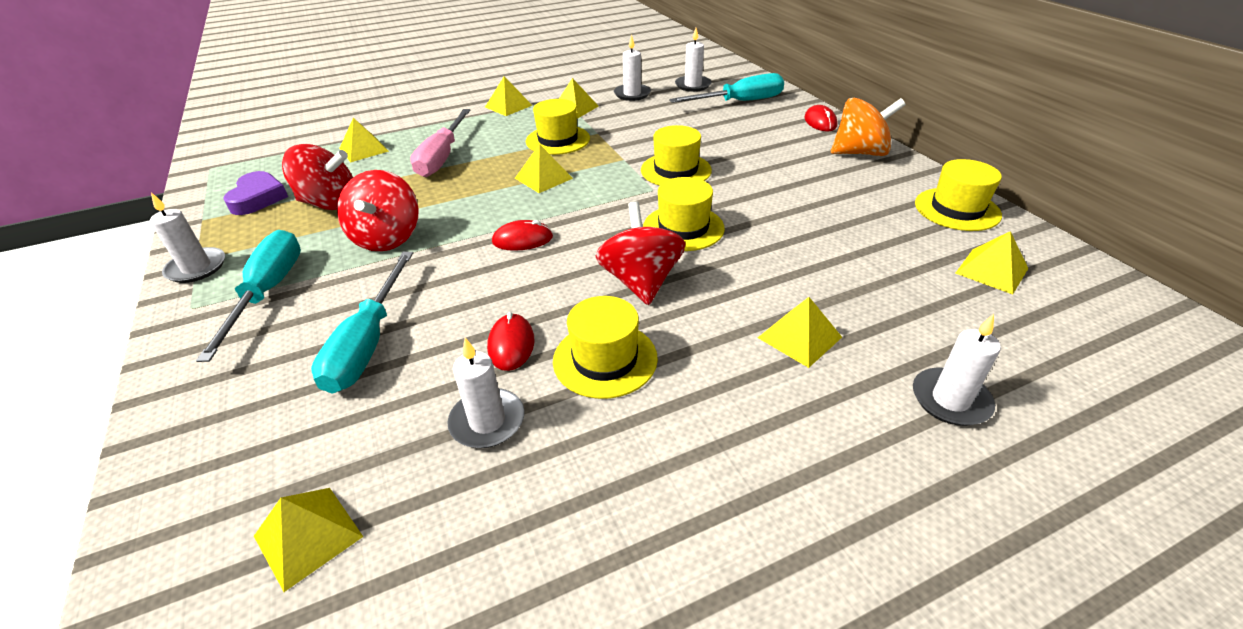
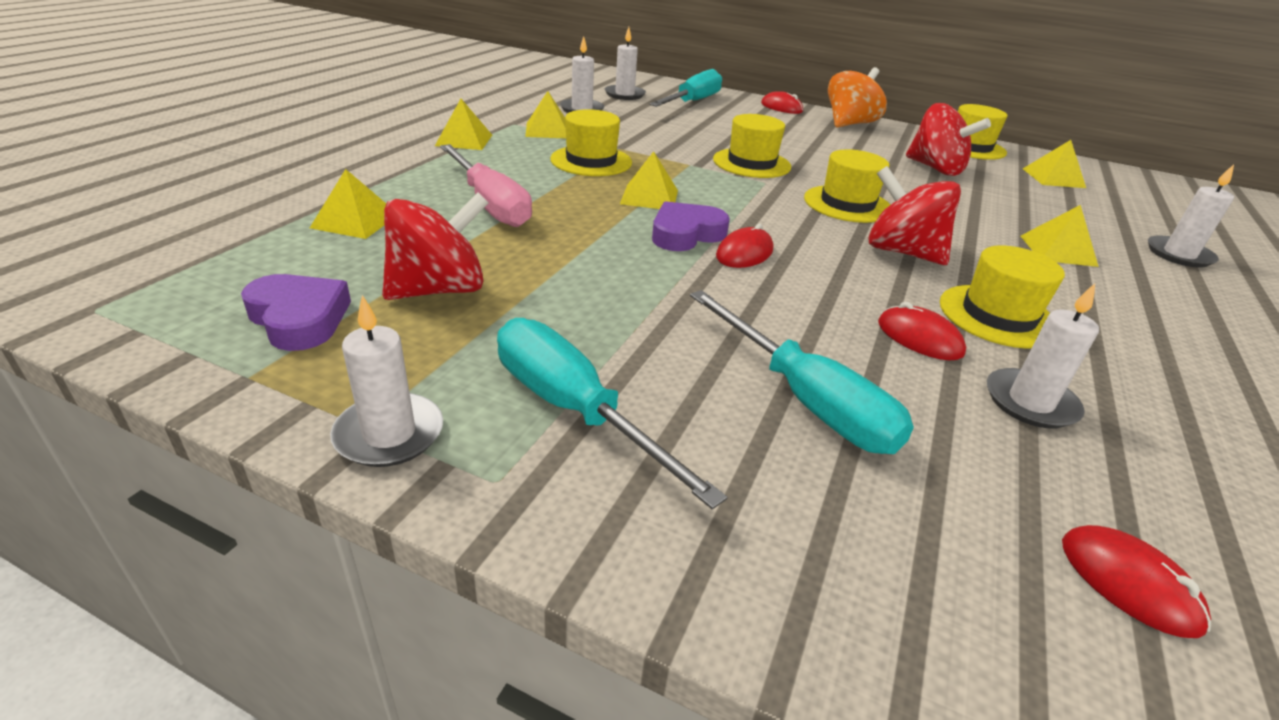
camera: 45 degrees left, 5 degrees down
(308, 536) = (1129, 583): yellow pyramid -> red mouse
(387, 238) = (601, 299): red spinning top -> red spinning top (935, 168)
(513, 213) = (686, 234): none -> purple heart

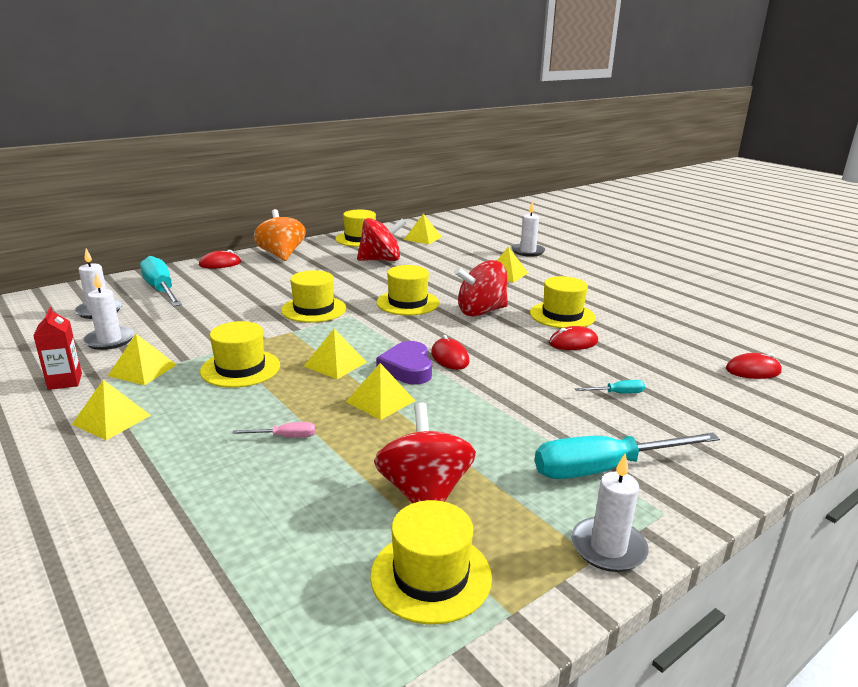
camera: 60 degrees left, 10 degrees down
(299, 318) = (431, 576): purple heart -> yellow hat
(355, 221) = (254, 519): yellow pyramid -> yellow pyramid (380, 401)
(490, 204) = (285, 437): pink screwdriver -> pink screwdriver, size x0.43
(504, 114) = (65, 381): none -> red carton
(805, 400) = (617, 393): turquoise screwdriver -> turquoise screwdriver, size x0.43
(1030, 402) = (637, 339): white candle -> none

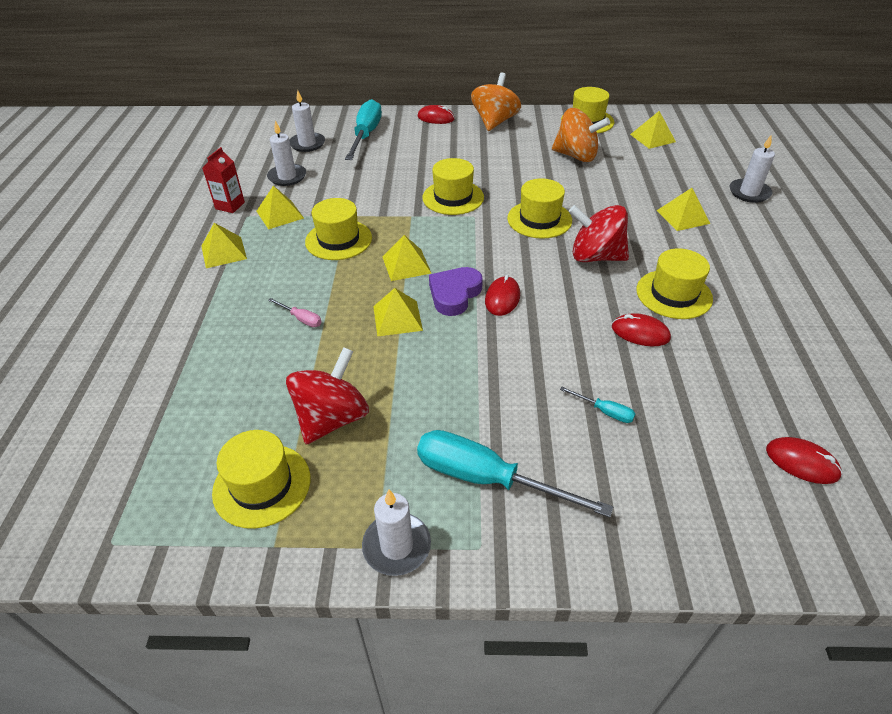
camera: 40 degrees right, 20 degrees up
(381, 260) = (576, 156): red spinning top -> orange spinning top

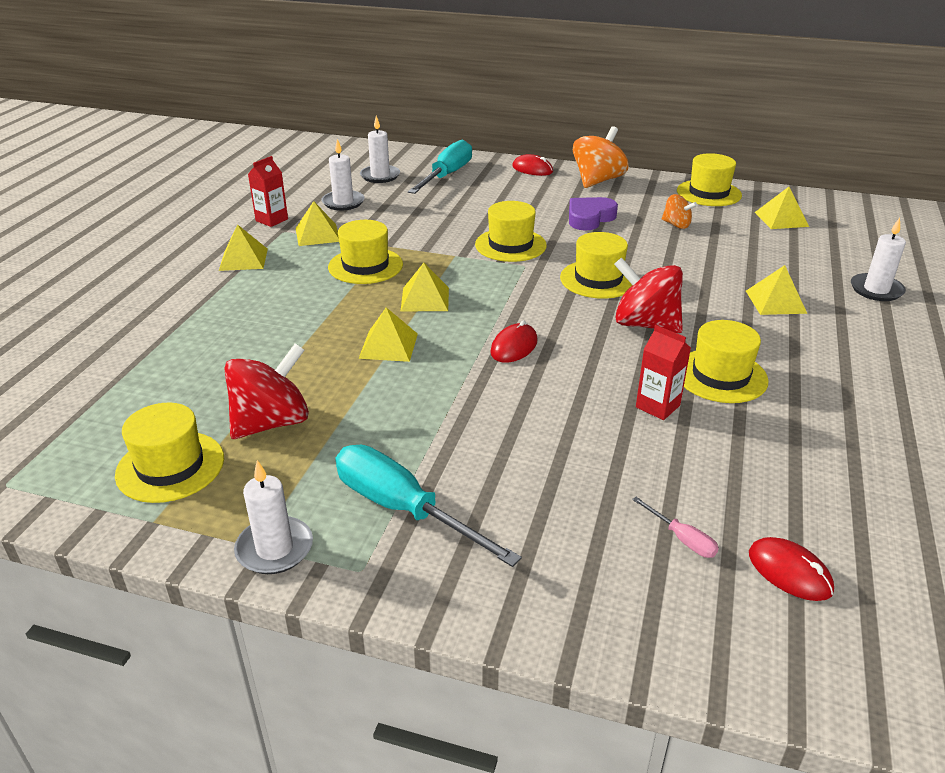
camera: 15 degrees right, 10 degrees down
(301, 319) = (288, 330): pink screwdriver -> pink screwdriver (682, 539)
(454, 294) = (462, 334): purple heart -> purple heart (589, 218)
(576, 156) = (676, 225): orange spinning top -> orange spinning top, size x0.54
(604, 411) = (572, 473): turquoise screwdriver -> none
(640, 333) = (657, 406): red mouse -> red carton

